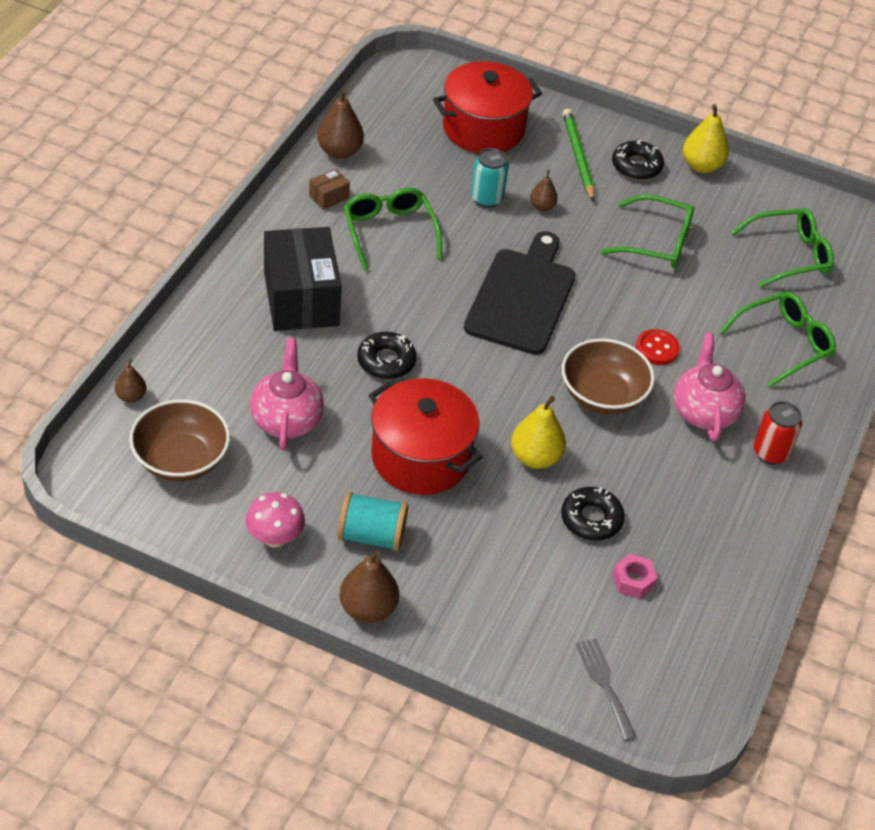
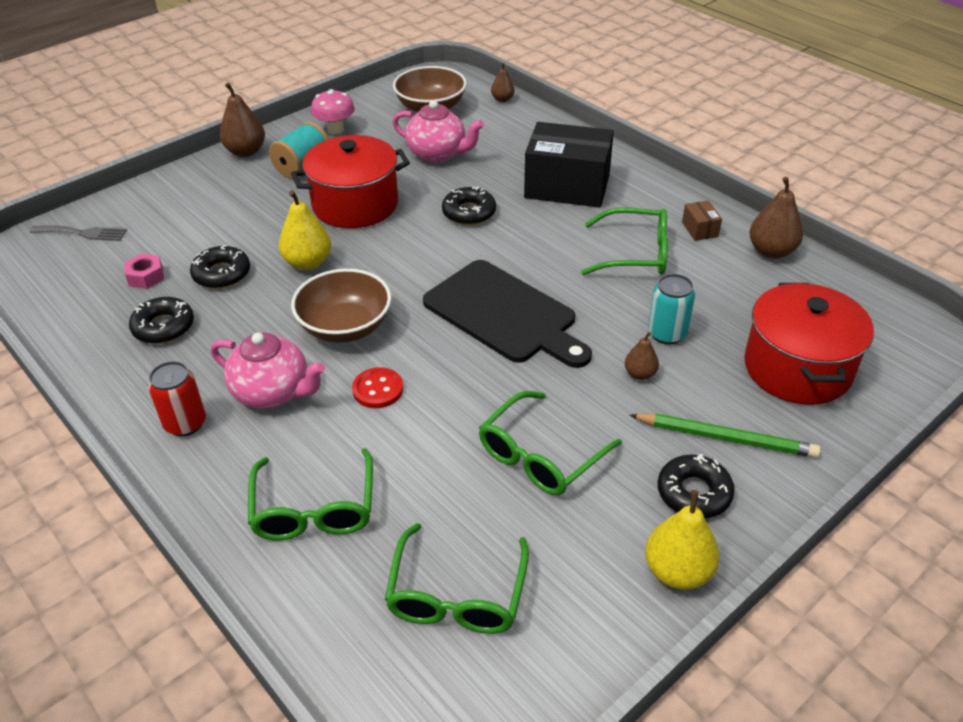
camera: 120 degrees right, 5 degrees down
(686, 526) = (163, 327): none -> black donut

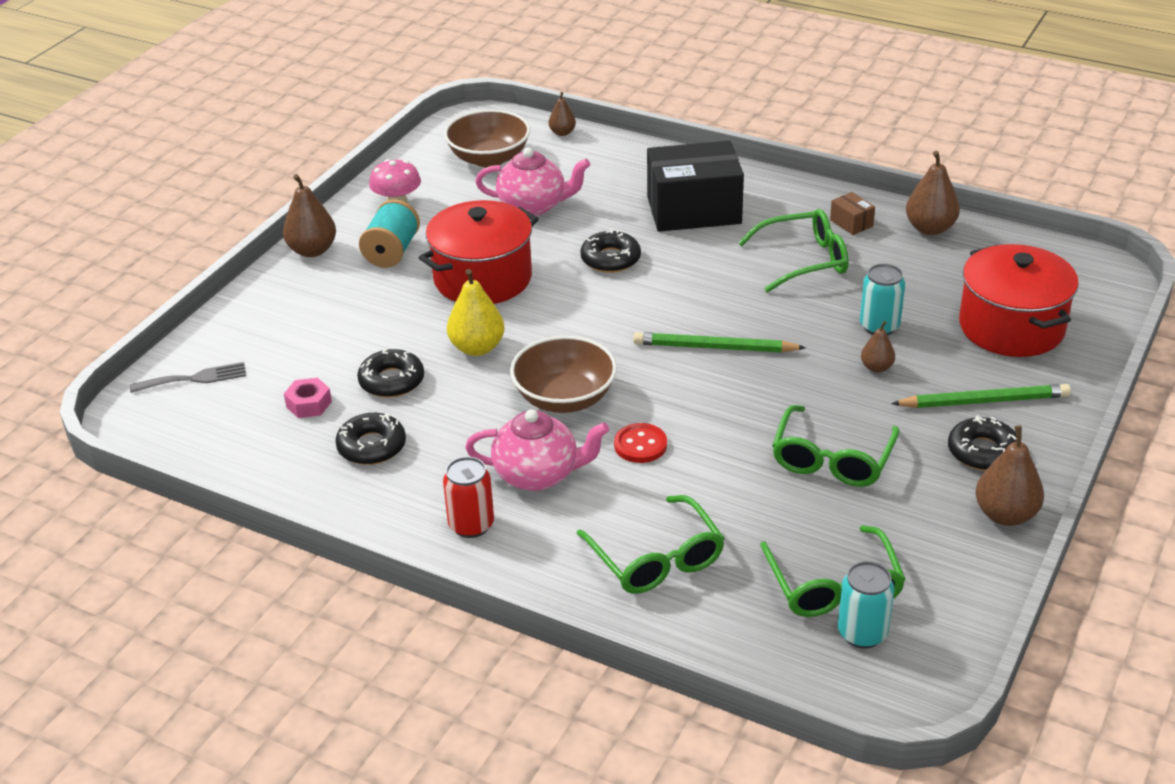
camera: 20 degrees left, 5 degrees down
(451, 660) = (862, 633): none -> turquoise can
(504, 314) = (715, 347): black cutting board -> green pencil
(678, 571) = (1005, 515): yellow pear -> brown pear

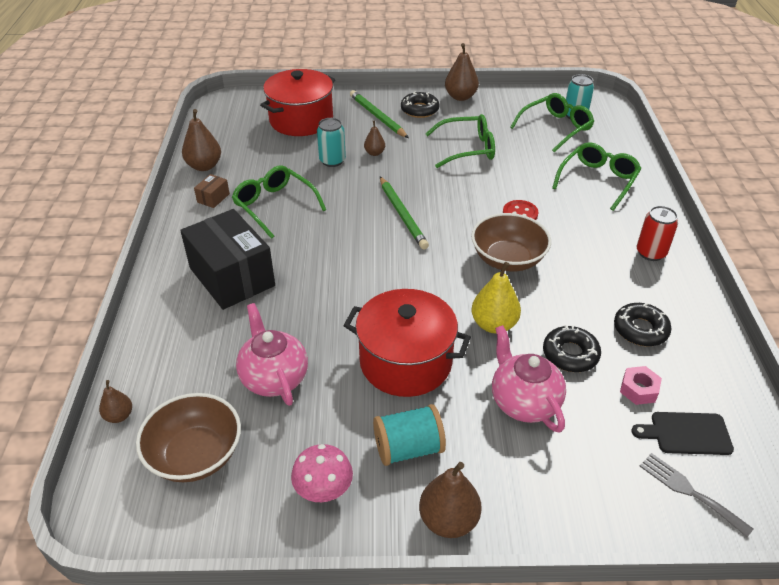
camera: 120 degrees left, 5 degrees up
(238, 408) = (686, 433): none -> black cutting board
(538, 475) = (584, 243): pink teapot -> pink teapot (523, 402)
(610, 259) = (329, 298): black donut -> none

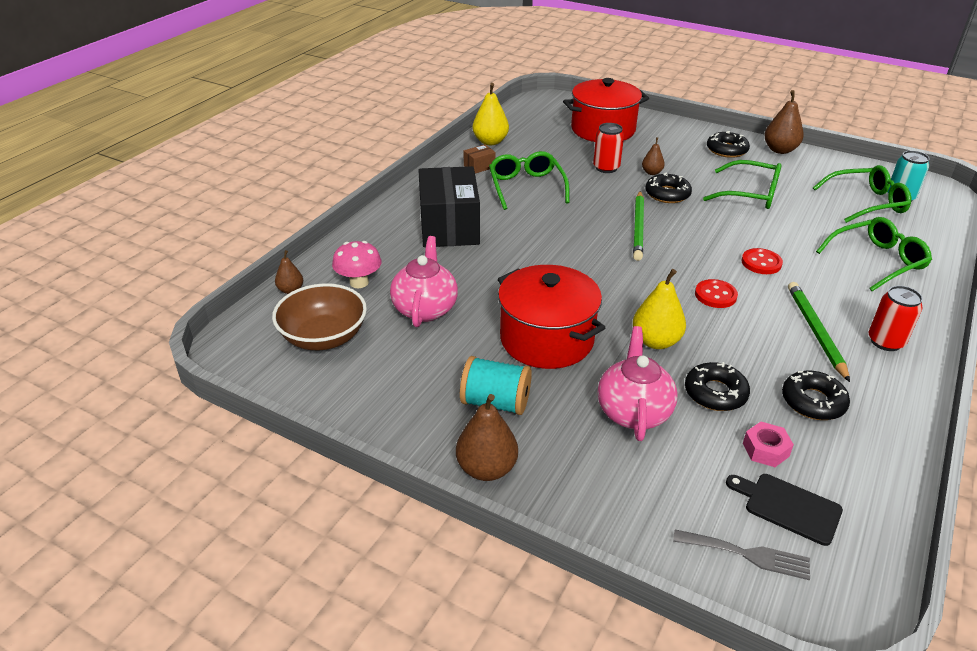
camera: 30 degrees right, 5 degrees down
(204, 166) = (490, 141): brown pear -> yellow pear
(323, 491) = (400, 402): pink mushroom -> pink mushroom (359, 282)
(332, 161) = (606, 168): turquoise can -> red can
(377, 116) = (679, 145): green pencil -> green pencil (815, 332)
(402, 171) = (667, 194): none -> black donut
(507, 259) = (715, 295): brown bowl -> red button
(689, 491) = (747, 554): grey fork -> grey fork turned 120 degrees clockwise

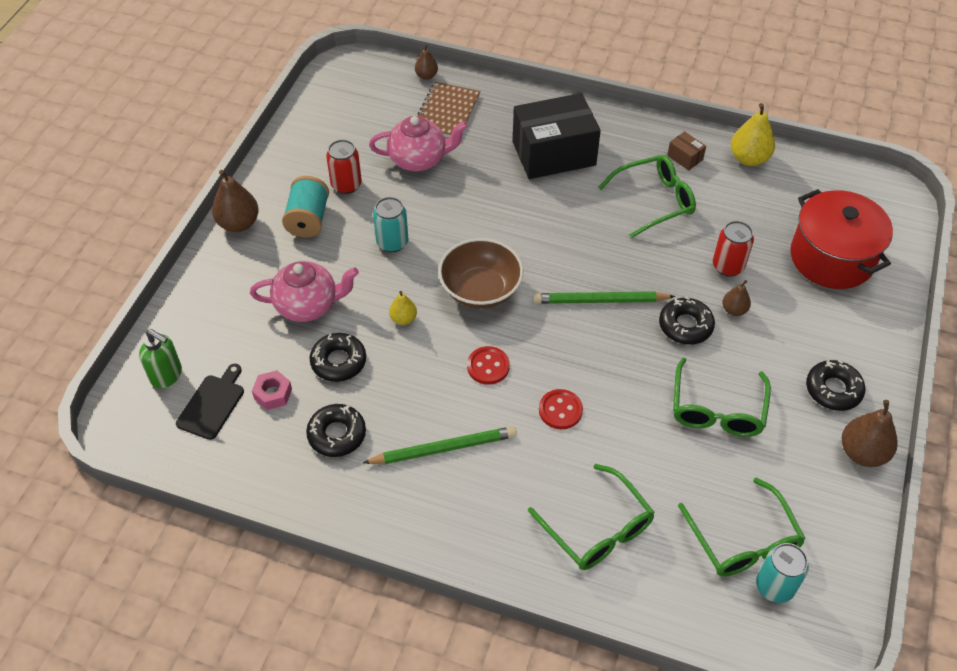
camera: 80 degrees right, 15 degrees up
(323, 337) = (370, 109): brown bowl -> brown bowl (480, 289)
(359, 282) = (447, 112): pink mushroom -> brown notebook
(546, 339) = (392, 242): red pot -> turquoise can
(656, 341) = (403, 319): yellow pear -> yellow pear, size x0.58
(747, 554) = (167, 375): grey fork -> green soap dispenser
(885, 342) = (438, 510): red can -> red can (346, 185)

